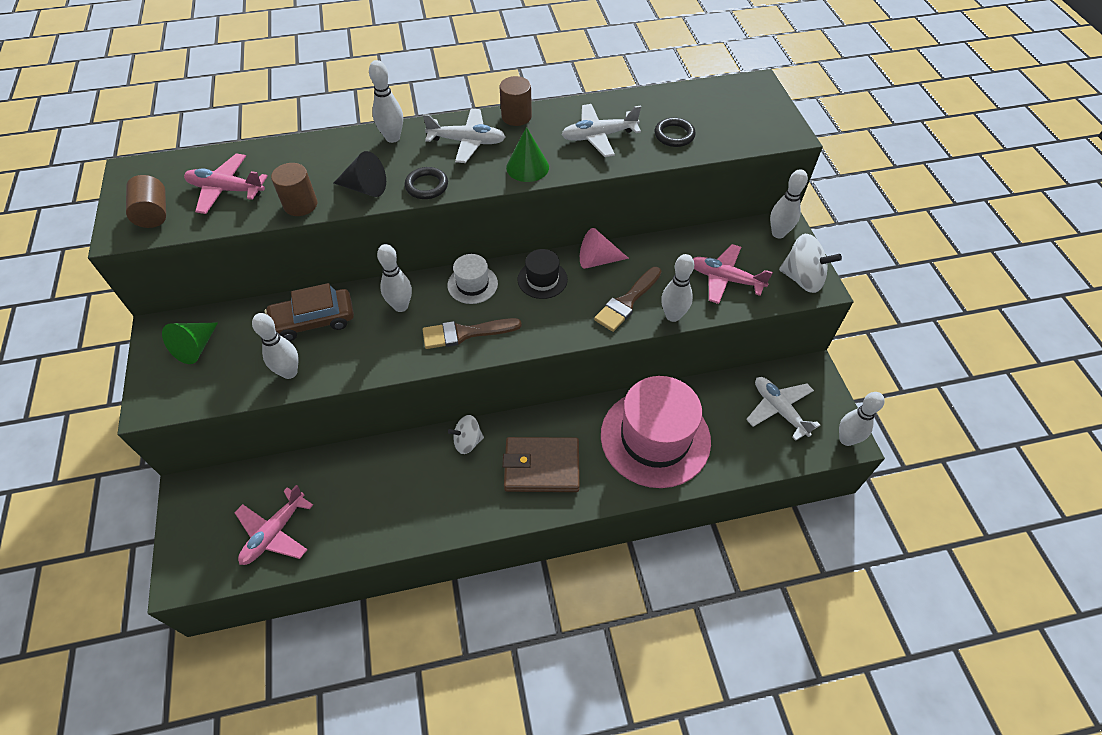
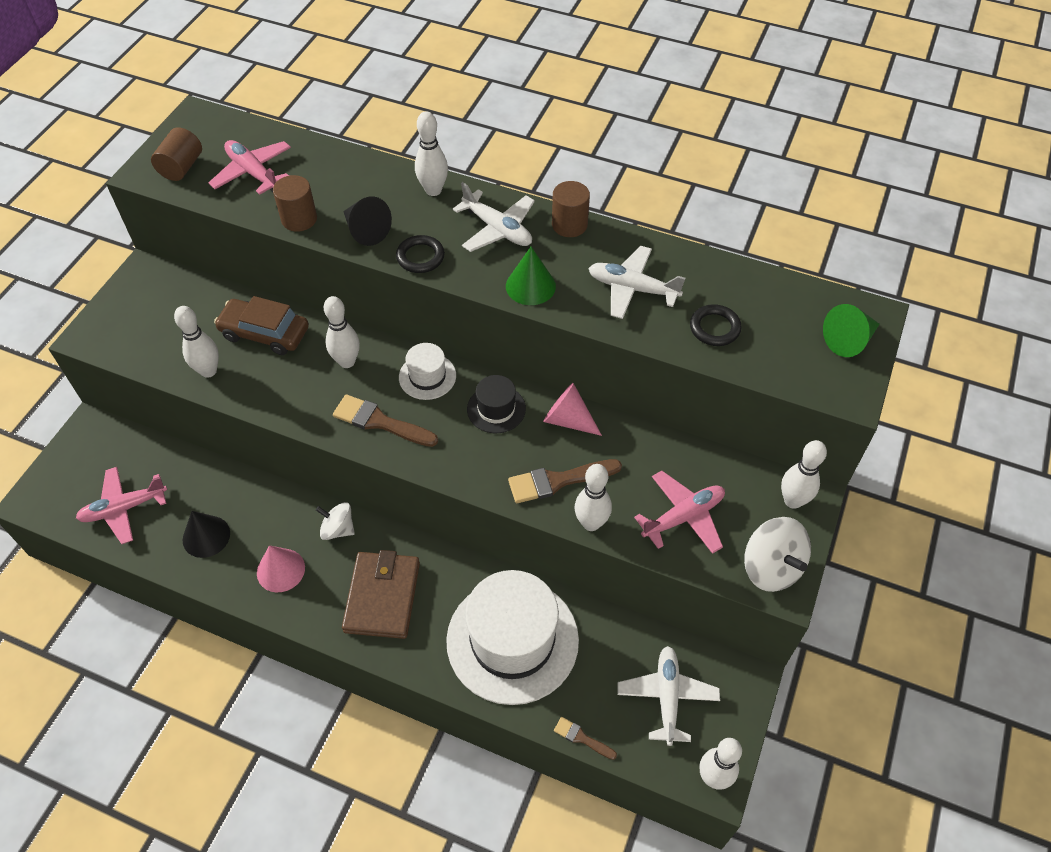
camera: 35 degrees right, 0 degrees up
(196, 347) = (157, 305): green cone -> green cone (849, 340)
(366, 510) = (206, 536): none -> black cone
(448, 496) = (280, 570): none -> pink cone
(542, 467) = (382, 597): brown wallet -> brown wallet turned 60 degrees clockwise
(655, 438) = (512, 640): pink hat -> white hat
(725, 279) = (683, 517): pink plane -> pink plane turned 90 degrees clockwise
(752, 469) = (581, 738): none -> brown brush

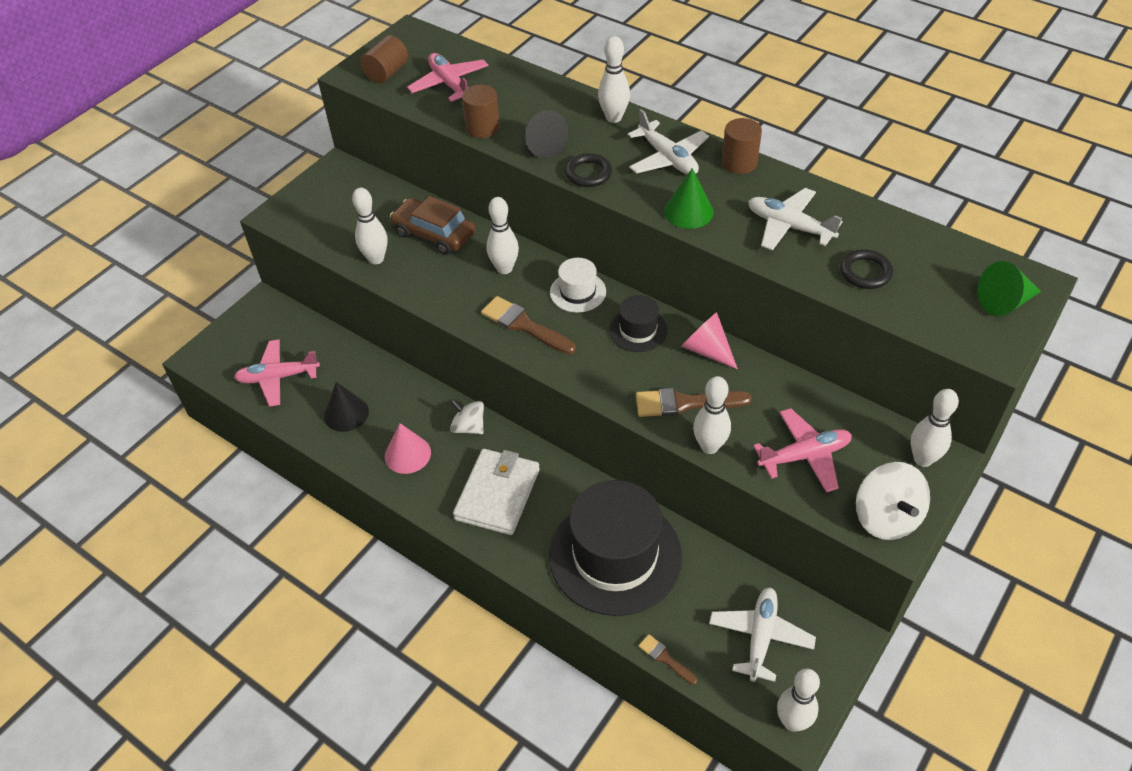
camera: 15 degrees right, 5 degrees down
(382, 597) = (497, 494): brown wallet -> white wallet
(512, 640) = (615, 555): white hat -> black hat

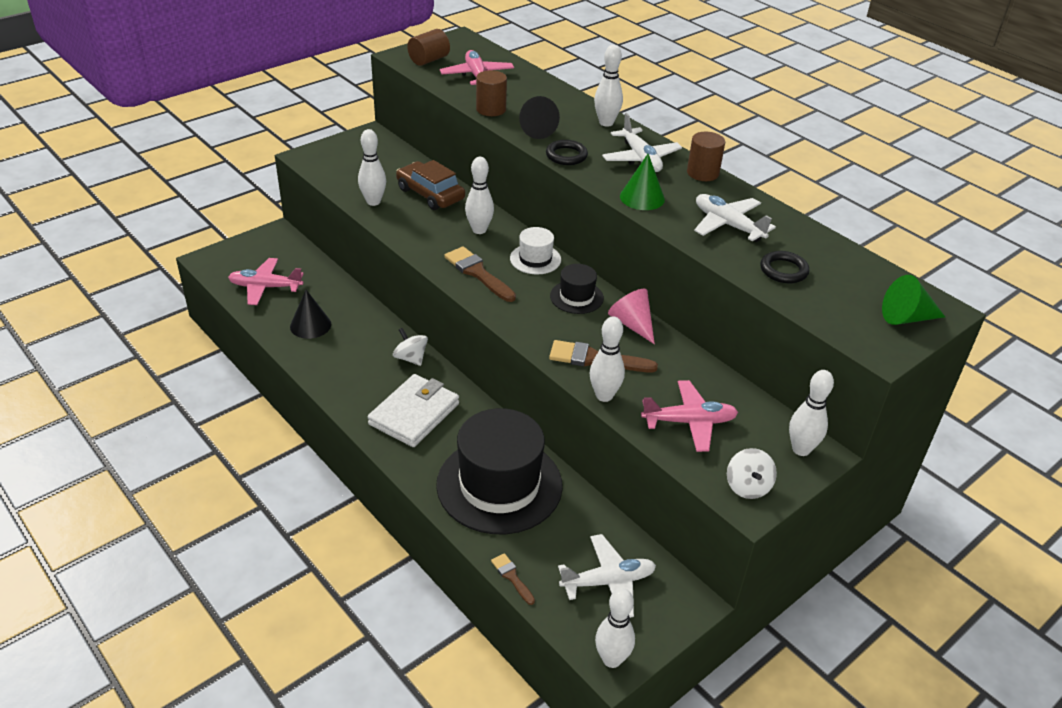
camera: 10 degrees right, 10 degrees down
(407, 454) = (349, 366): pink cone -> none
(760, 637) = (608, 582): white plane -> white plane turned 45 degrees clockwise
(886, 517) = (747, 486): white spinning top -> white spinning top, size x0.66

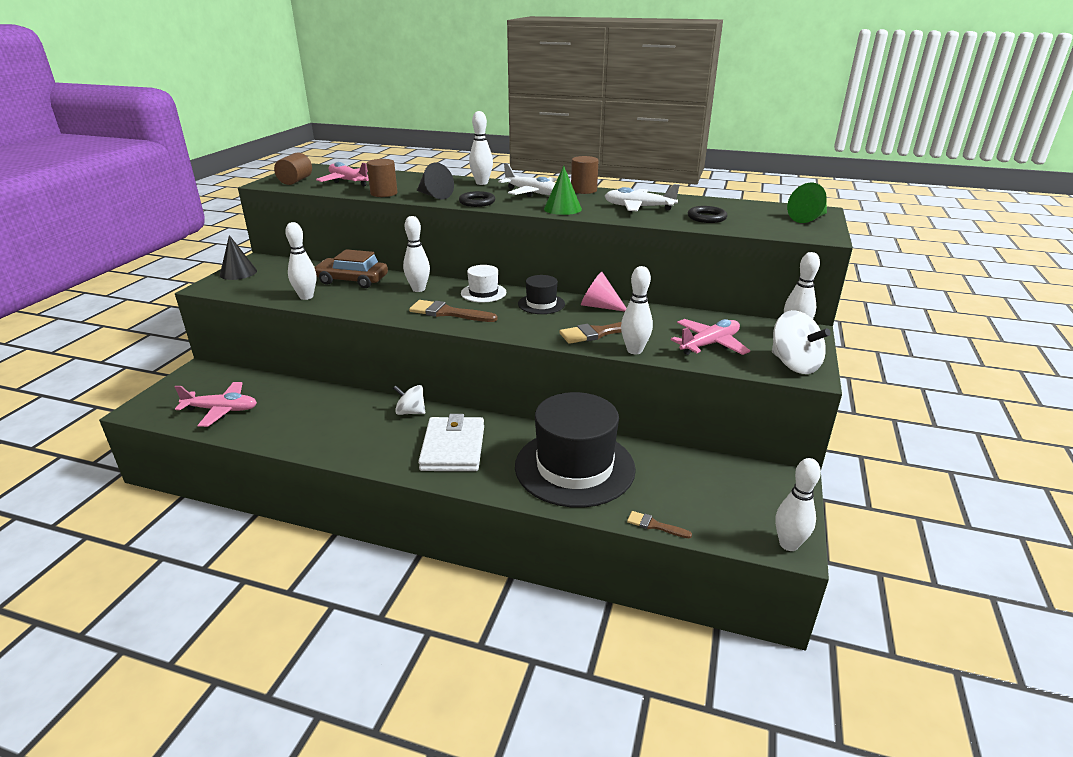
camera: 30 degrees left, 10 degrees down
(265, 287) = (221, 410): pink plane -> pink plane turned 150 degrees counterclockwise
(310, 325) = (293, 422): black cone -> black cone (238, 273)
(608, 582) = (725, 494): white plane -> none
(747, 486) = (794, 364): white spinning top -> white spinning top, size x1.52

